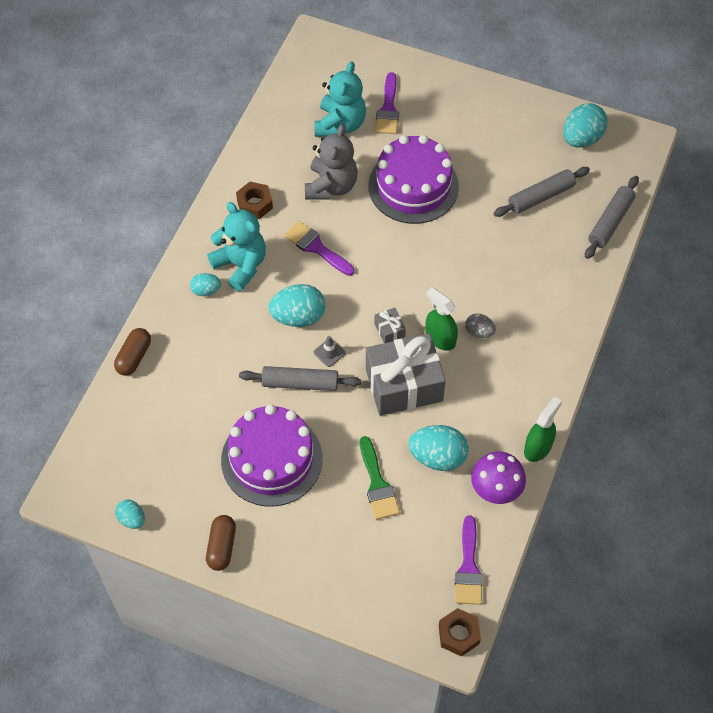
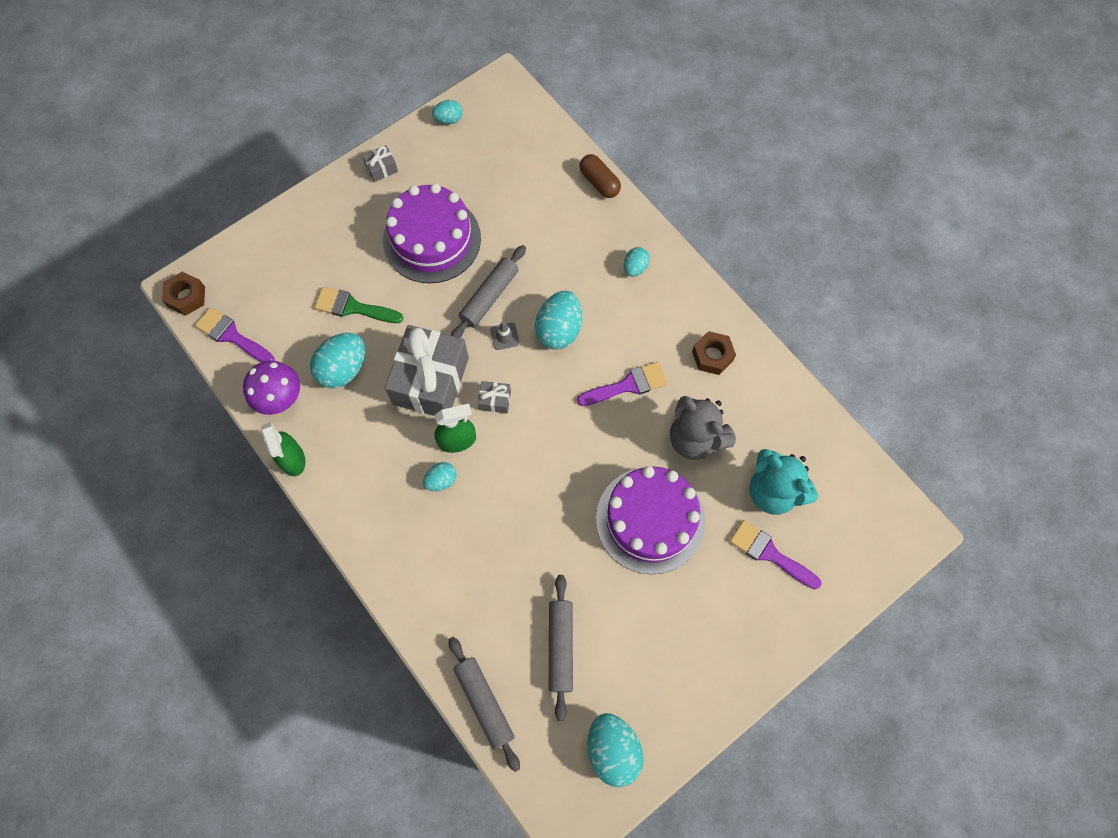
camera: 120 degrees right, 10 degrees up
(222, 547) = (381, 168): brown capsule -> grey gift
(241, 265) = (646, 309): turquoise teddy bear -> none
(479, 332) = (441, 480): grey egg -> turquoise egg

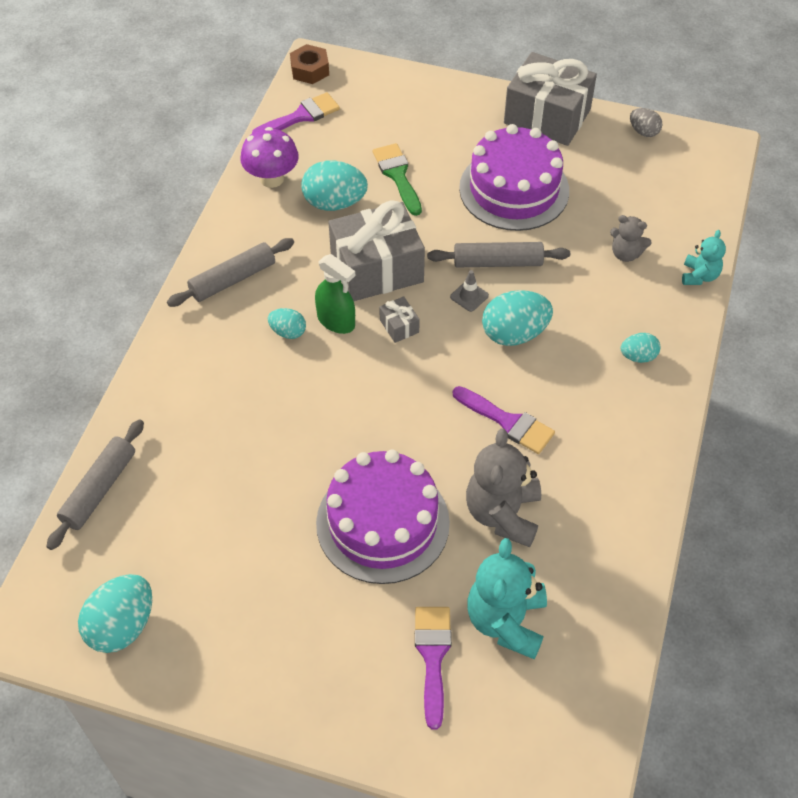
camera: 55 degrees right, 15 degrees down
(232, 336) = (301, 116): purple brush -> purple brush turned 60 degrees clockwise
(292, 459) = (224, 218): green spray bottle -> none
(381, 168) = (547, 116): grey gift -> grey gift, size x2.42
(448, 119) = (643, 132): turquoise egg -> grey egg
(546, 212) = (626, 254): none -> grey teddy bear
(560, 647) = (195, 520): grey rolling pin -> grey rolling pin (233, 279)
(599, 182) = (699, 276): brown capsule -> turquoise teddy bear
(712, 356) = (606, 477): brown nut -> none

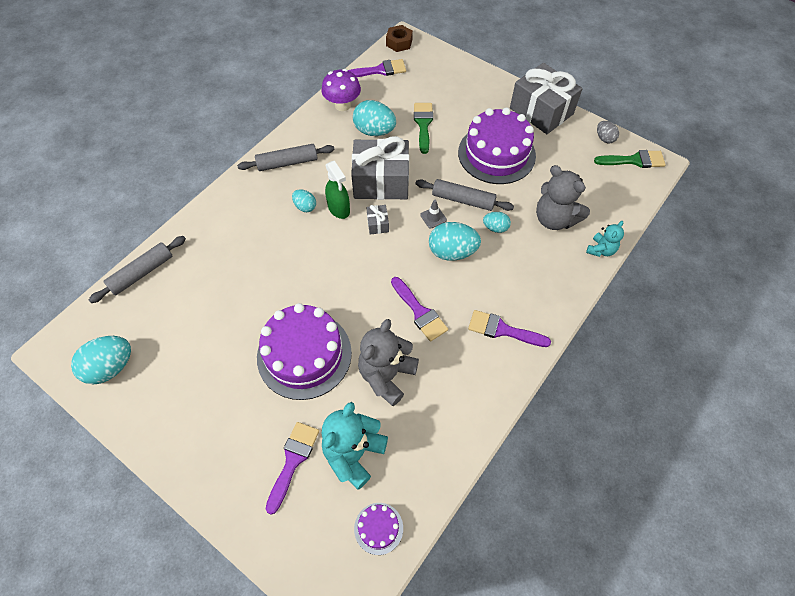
camera: 20 degrees right, 5 degrees up
(578, 696) = (378, 528): none -> purple cake
(622, 411) = (503, 330): none -> purple brush
(626, 254) = (554, 219): grey teddy bear -> grey teddy bear, size x1.79
(638, 356) = (531, 294): turquoise egg -> turquoise egg (495, 228)
(692, 150) = (634, 160): none -> green brush

